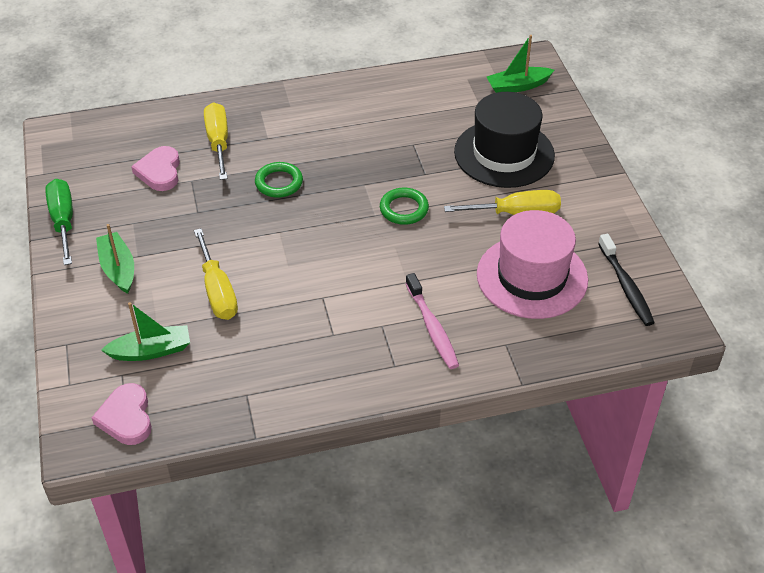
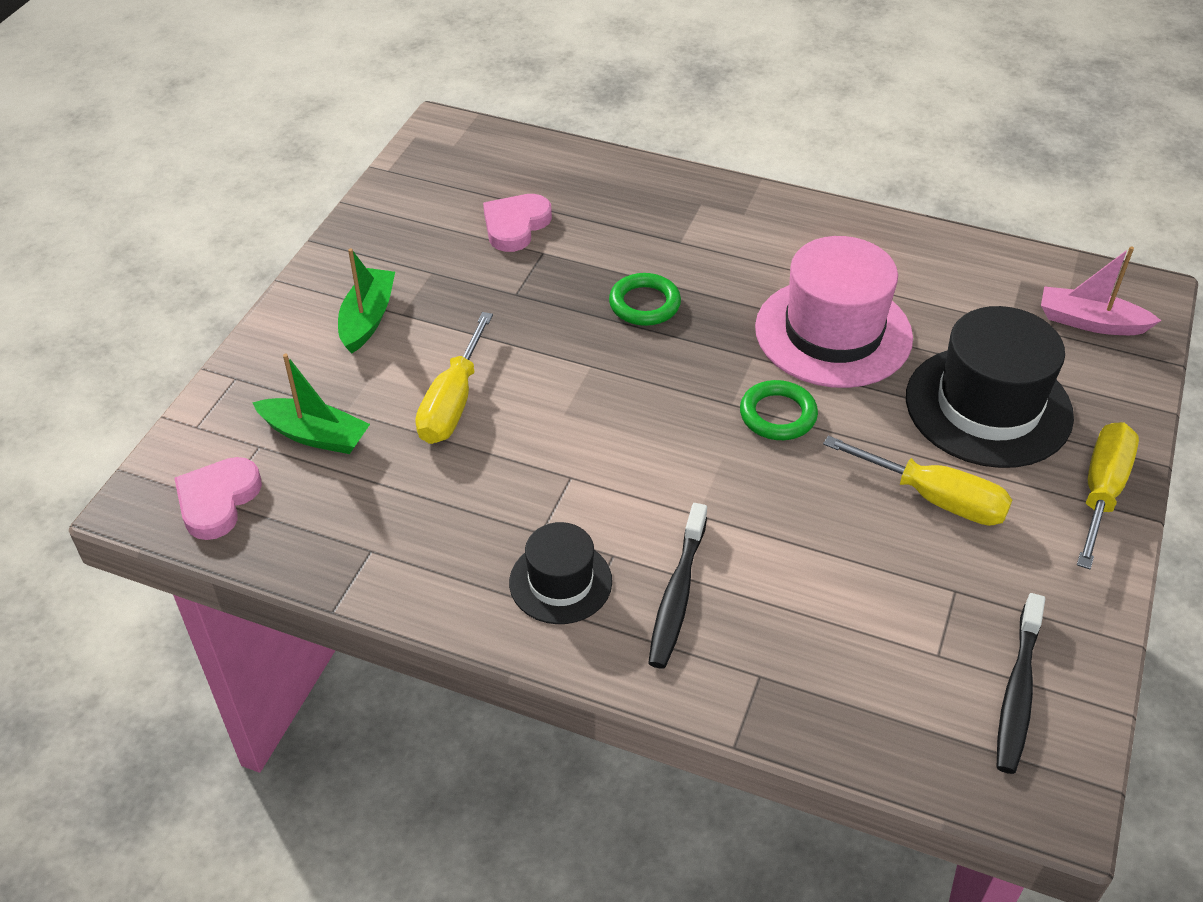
camera: 35 degrees right, 0 degrees up
(63, 221) = (360, 234): green screwdriver -> none
(218, 142) = (615, 220): yellow screwdriver -> yellow screwdriver (1101, 491)
(366, 354) = (560, 582): none -> black hat
(432, 328) = (677, 595): pink toothbrush -> black toothbrush
(518, 86) = (1090, 322): green boat -> pink boat
(532, 277) = (881, 600): pink hat -> pink hat (833, 333)

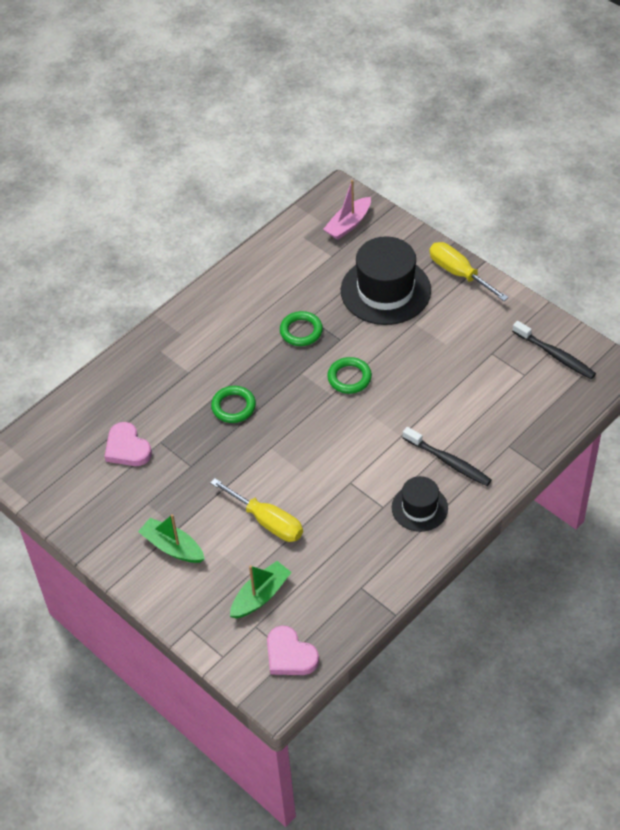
camera: 65 degrees left, 5 degrees up
(833, 333) = (301, 331): pink hat -> green ring
(935, 498) = (434, 337): yellow screwdriver -> none

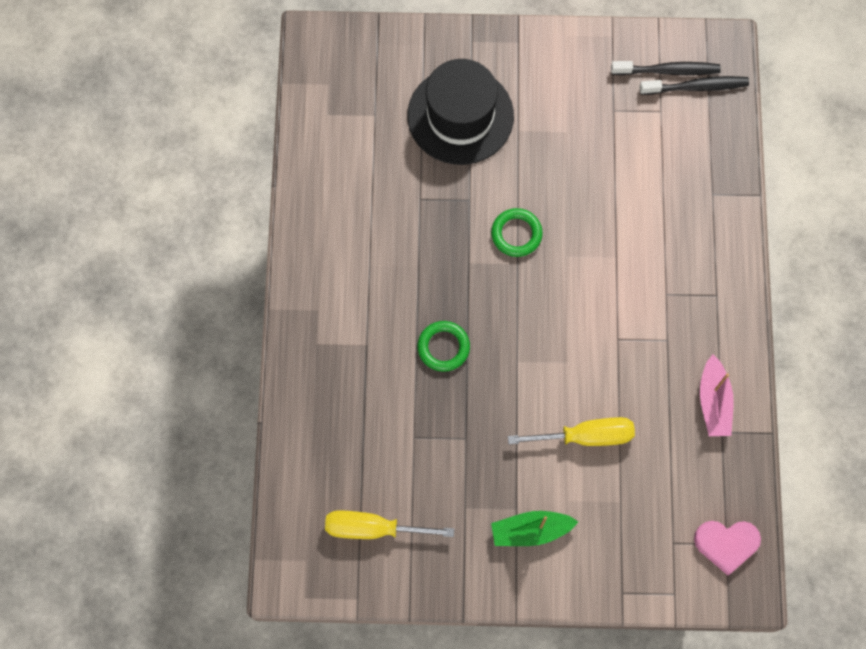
camera: 45 degrees left, 20 degrees up
(127, 448) = (390, 469): pink heart -> none
(260, 596) = (649, 511): green boat -> none
(301, 331) = (426, 219): green ring -> none
(348, 224) = (356, 68): pink boat -> pink boat (713, 402)
(419, 508) = (697, 316): black hat -> none
(448, 462) = (679, 251): black toothbrush -> black toothbrush (696, 87)
(459, 273) = (508, 46): yellow screwdriver -> yellow screwdriver (373, 528)

